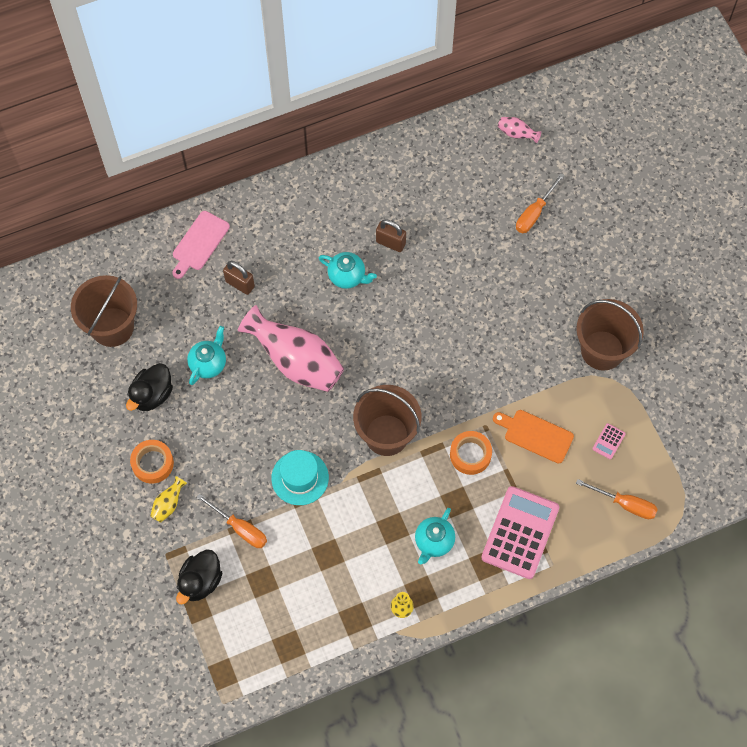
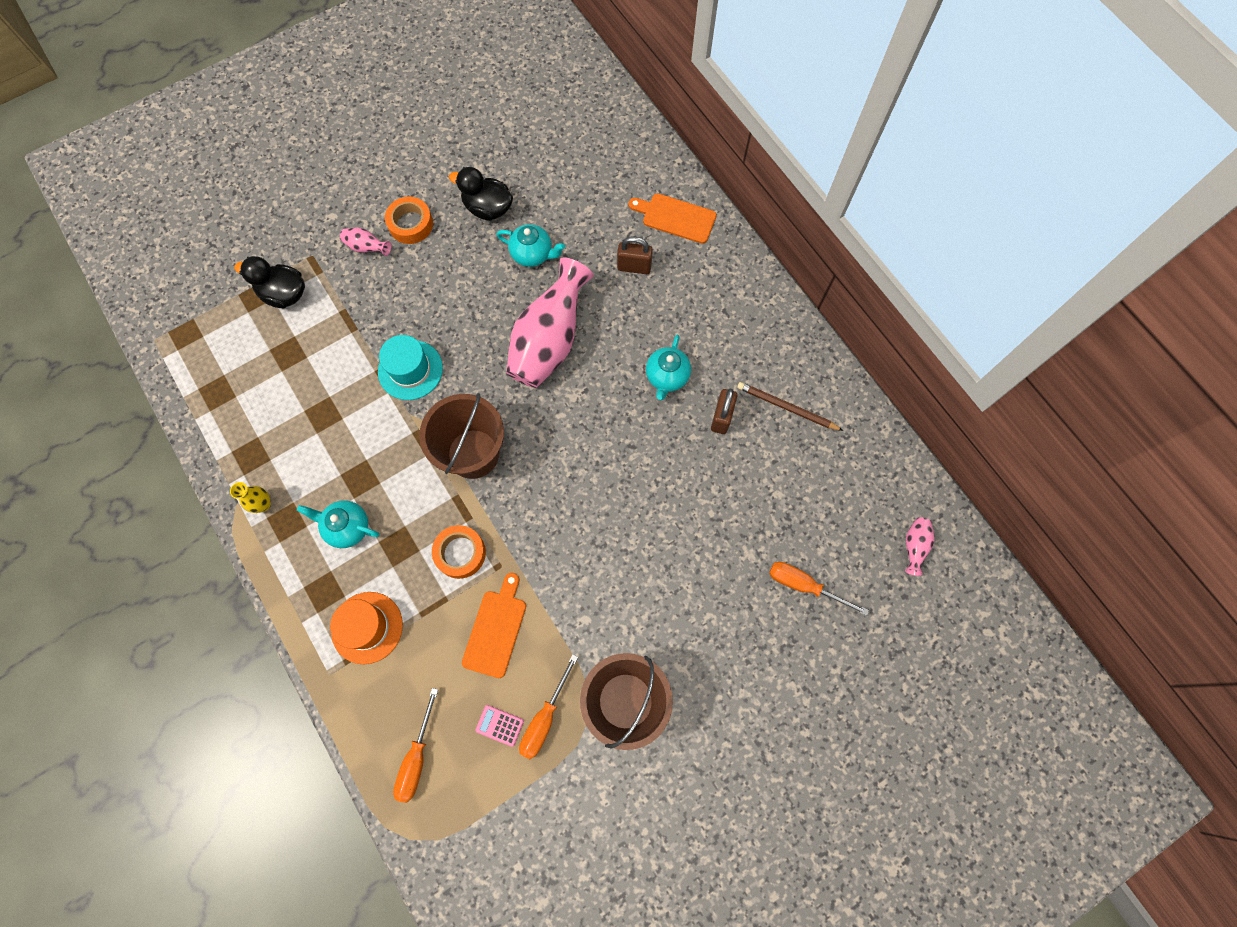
camera: 80 degrees right, 5 degrees up
(112, 327) = (560, 156): brown bucket -> none
(168, 504) = (367, 248): yellow vase -> pink vase
(199, 243) = (676, 217): pink cutting board -> orange cutting board
(240, 284) = (634, 267): brown padlock -> brown padlock turned 75 degrees clockwise
(240, 528) = (346, 321): orange screwdriver -> orange screwdriver (545, 718)
(391, 195) = (786, 407): none -> brown pencil
(520, 532) = (367, 627): pink calculator -> orange hat

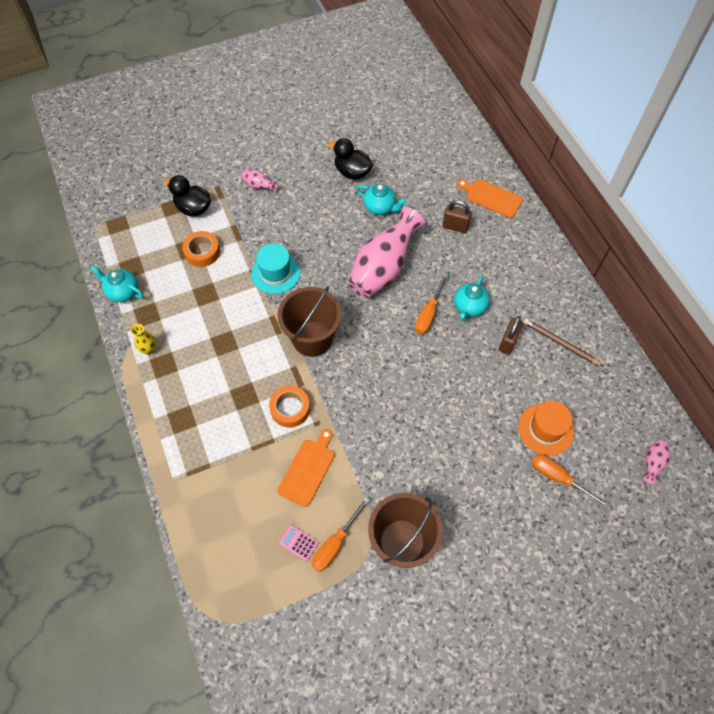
camera: 10 degrees right, 10 degrees down
(347, 527) = (208, 376): turquoise teapot -> turquoise teapot (123, 292)
(367, 627) = (209, 451): orange hat -> orange hat (545, 429)
(410, 224) = (294, 175): orange tape -> orange tape (202, 252)
(417, 757) = (229, 556): orange screwdriver -> orange screwdriver (428, 313)

